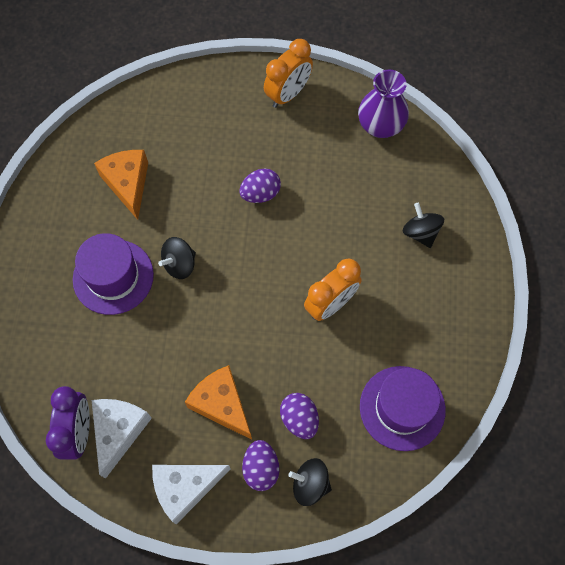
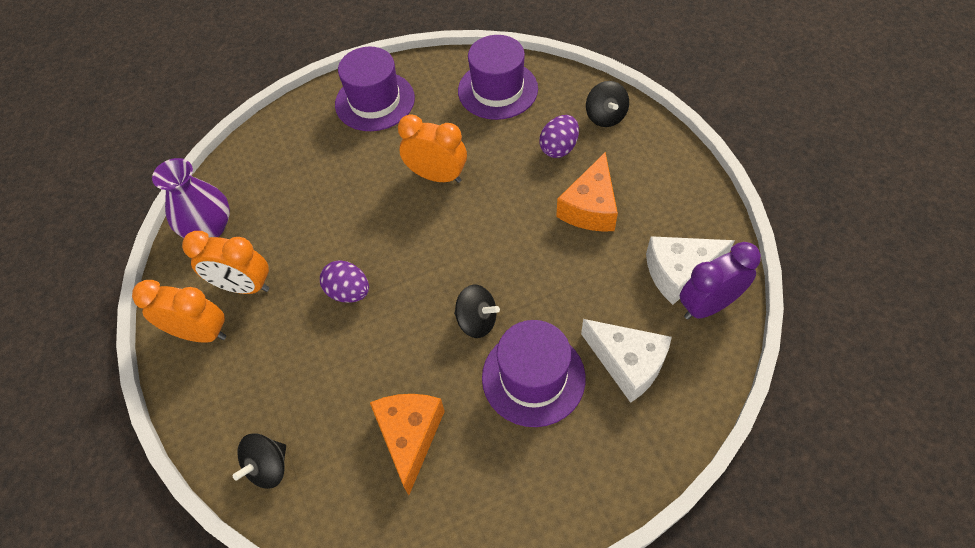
camera: 115 degrees left, 10 degrees down
(128, 184) = (410, 436): orange cheese -> orange cheese turned 135 degrees clockwise
(185, 488) = (681, 194): white cheese -> white cheese (628, 363)
(261, 468) = (620, 153): purple egg -> none
(310, 131) = (244, 286): none -> orange clock
(420, 232) = (322, 145): black spinning top -> black spinning top (268, 467)
(450, 296) = (375, 101): none -> purple hat

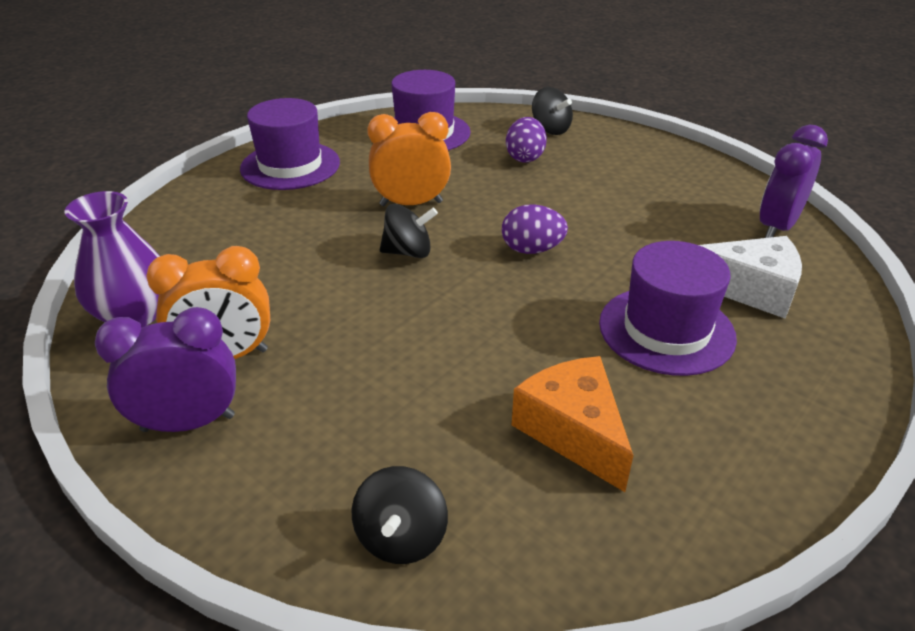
camera: 30 degrees left, 20 degrees down
(200, 333) = (188, 423): orange clock -> purple clock
(349, 292) = (380, 322): purple egg -> purple egg (532, 250)
(477, 321) = (559, 302): black spinning top -> black spinning top (408, 252)
(590, 207) = (596, 189): orange cheese -> none
(679, 272) = (726, 212): white cheese -> none

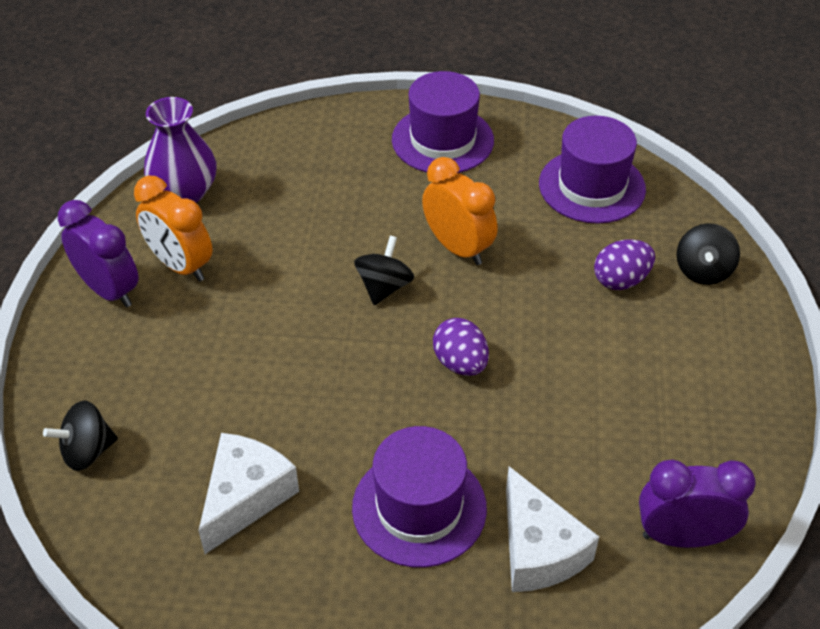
camera: 55 degrees right, 10 degrees up
(408, 252) = (384, 287): black spinning top -> black spinning top turned 120 degrees counterclockwise
(573, 431) = (246, 497): orange cheese -> white cheese

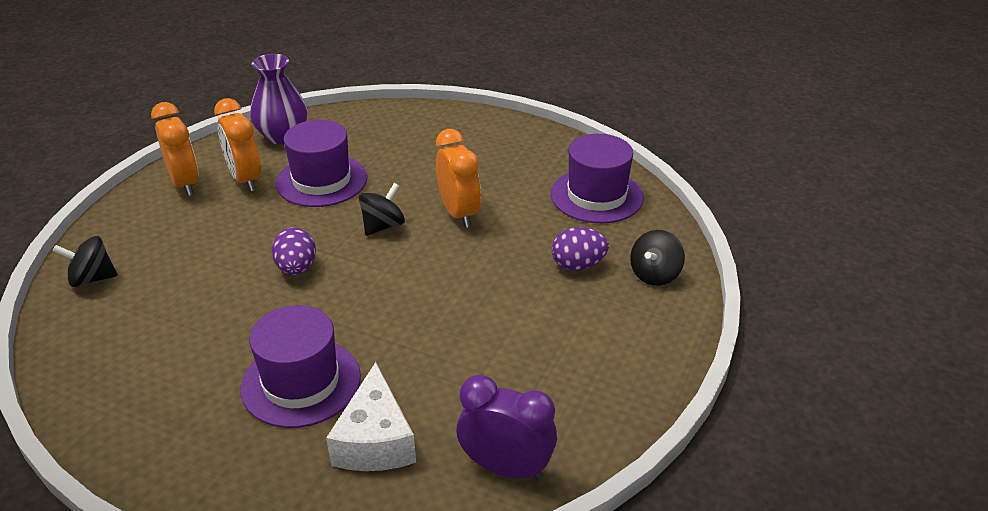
camera: 20 degrees right, 10 degrees down
(109, 290) = (185, 183): purple clock -> orange clock
(246, 497) = (177, 338): white cheese -> none
(442, 140) = (496, 141): purple hat -> purple hat (321, 180)
(460, 363) = (405, 291): purple egg -> purple egg (296, 268)

